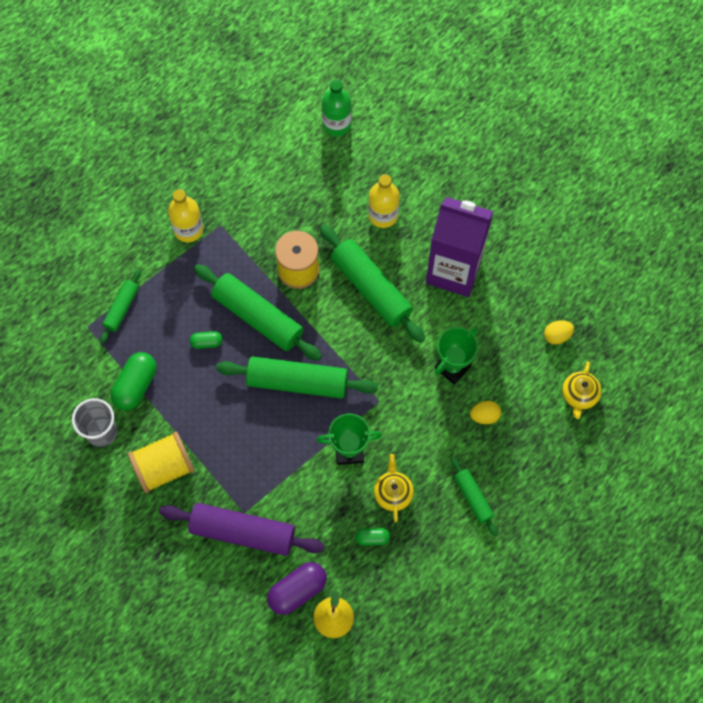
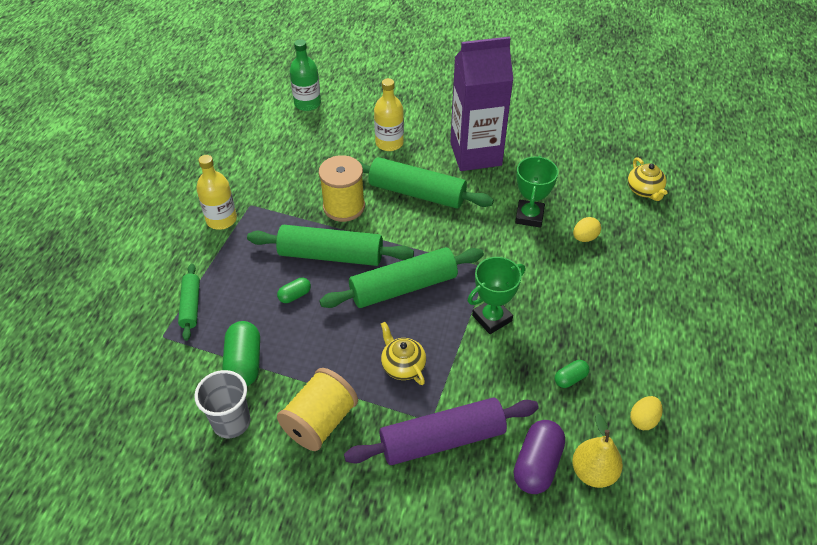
camera: 30 degrees left, 20 degrees down
(393, 493) = (558, 332): yellow teapot -> yellow teapot (402, 366)
(473, 498) = (628, 301): green rolling pin -> none
(557, 336) = (591, 161): yellow egg -> yellow egg (643, 420)

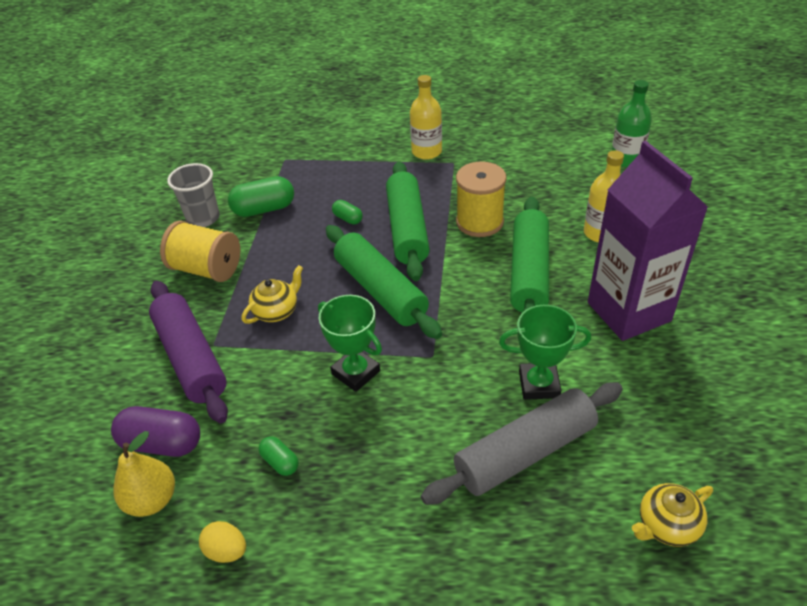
camera: 80 degrees right, 5 degrees down
(191, 306) = (320, 164): green rolling pin -> none
(584, 238) = (525, 452): yellow egg -> grey rolling pin

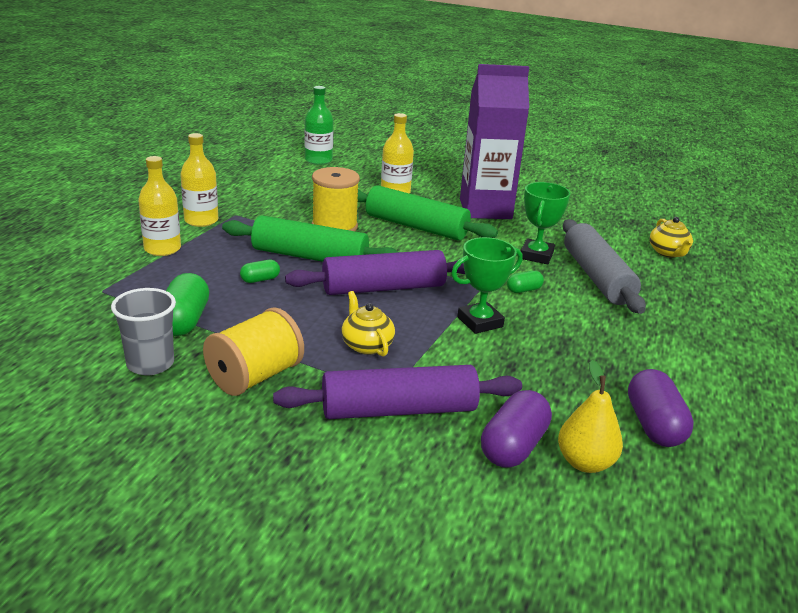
camera: 75 degrees left, 15 degrees down
(227, 551) = (654, 425): yellow egg -> purple capsule
(280, 462) = (566, 380): green capsule -> green capsule (524, 290)
(363, 156) = (162, 249): none -> yellow bottle
(380, 290) = (383, 288): green rolling pin -> purple rolling pin

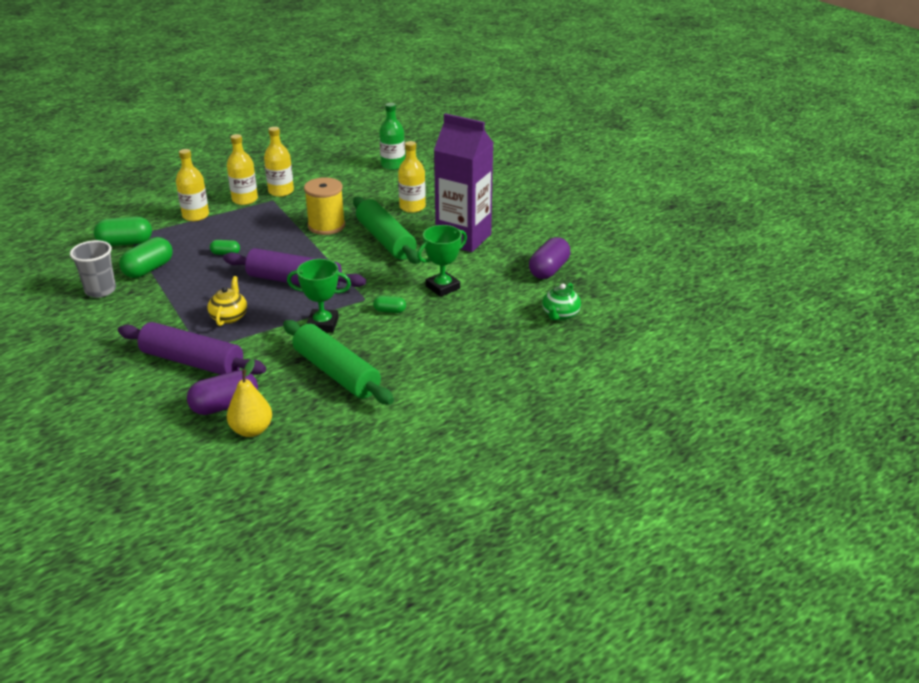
camera: 35 degrees right, 5 degrees up
(107, 299) = (125, 243): none -> green capsule
(233, 204) = (281, 191): none -> yellow bottle
(255, 377) = (143, 316): yellow spool -> none
(309, 257) = (278, 245): green rolling pin -> green rolling pin (336, 373)
(597, 277) = (463, 317): grey rolling pin -> none
(654, 425) = (330, 427): purple capsule -> purple capsule (549, 270)
(668, 253) = (560, 315): yellow teapot -> green teapot

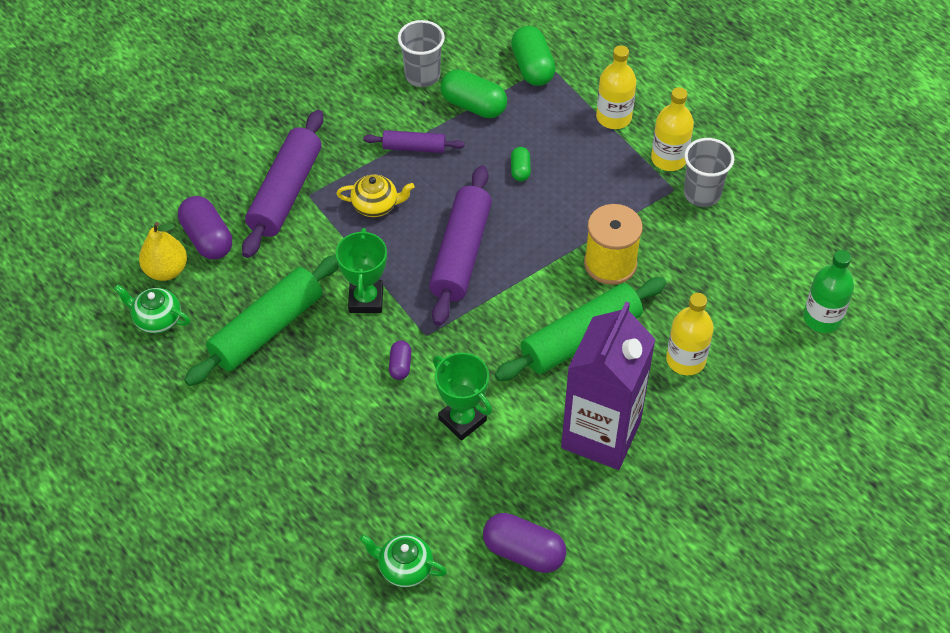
camera: 85 degrees right, 20 degrees up
(177, 297) = (414, 147): none -> purple rolling pin
(281, 191) = (702, 194): yellow bottle -> grey cup
(306, 435) = (157, 319): none -> green teapot
(390, 311) = (400, 365): green capsule -> purple capsule

